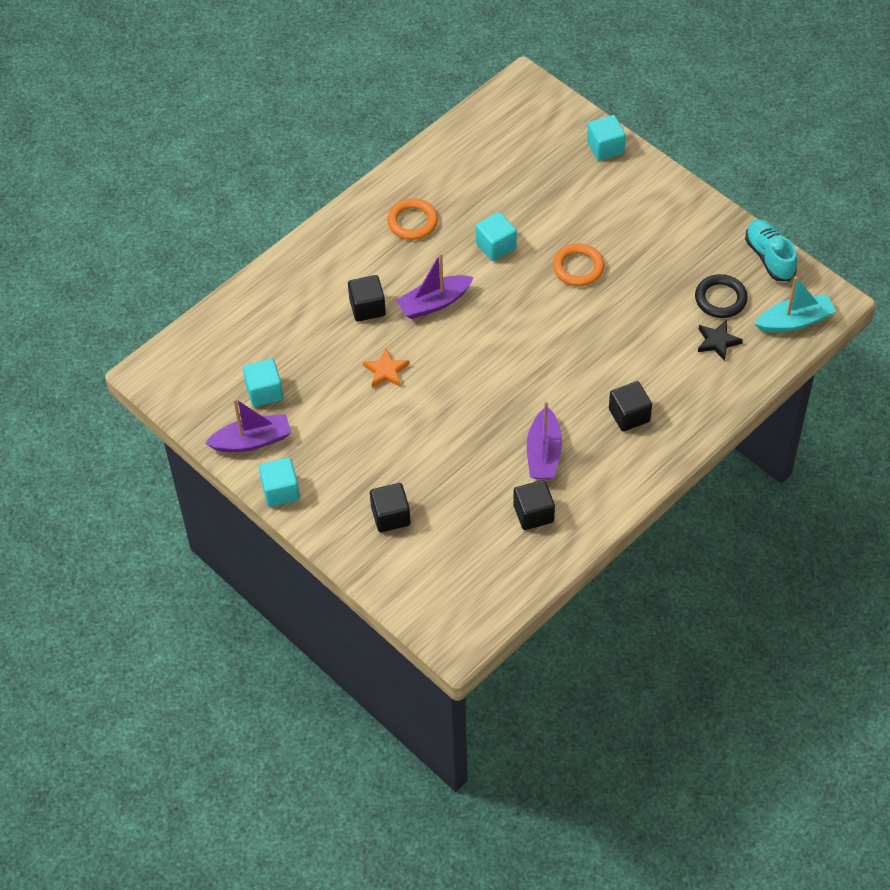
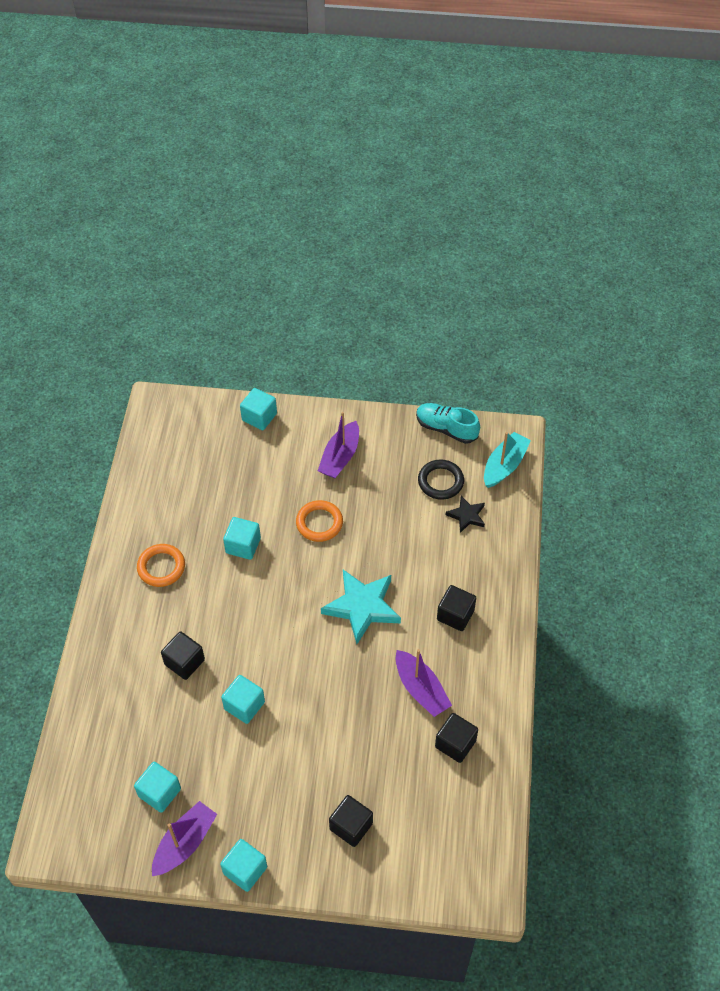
camera: 40 degrees left, 0 degrees up
(386, 371) = (244, 705): orange star -> turquoise cube
(434, 303) = (234, 623): purple boat -> purple boat (340, 457)
(553, 358) = (362, 607): none -> turquoise star

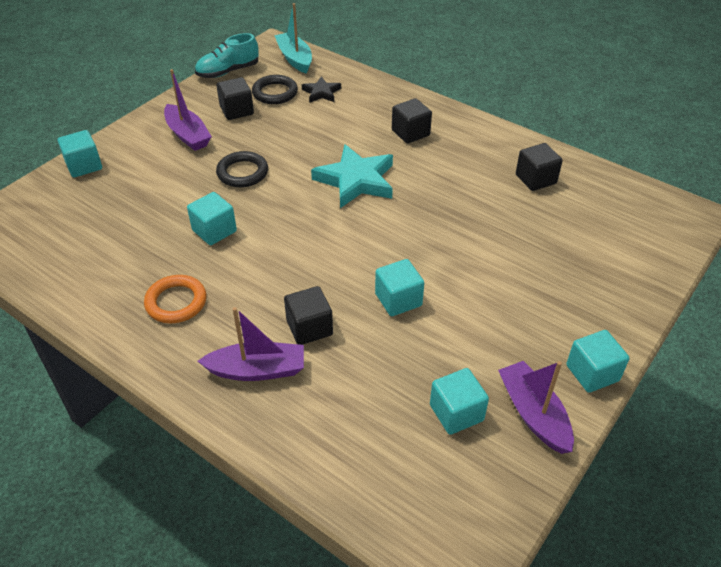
camera: 60 degrees left, 10 degrees down
(319, 523) = (242, 173): orange ring -> black ring
(351, 826) = (582, 274): black cube -> black cube (237, 110)
(421, 689) = (468, 178): purple boat -> purple boat (257, 370)

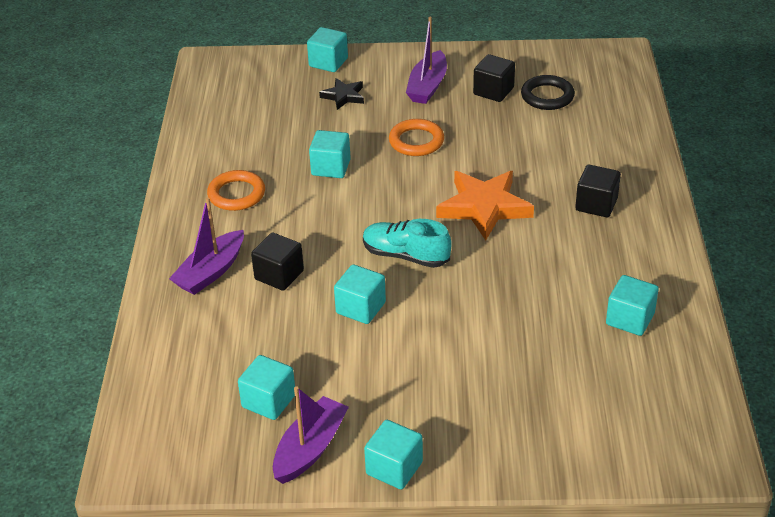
camera: 55 degrees right, 5 degrees down
(228, 72) = (542, 54): turquoise shoe -> turquoise shoe (405, 255)
(242, 173) = (416, 141): black ring -> orange ring
(257, 370) = (211, 272): purple boat -> purple boat turned 75 degrees clockwise
(295, 59) = (616, 78): turquoise boat -> none
(321, 92) = (585, 121): black star -> black star (343, 96)
(356, 180) = (484, 207): turquoise star -> orange star
(535, 179) = (630, 319): black cube -> turquoise cube

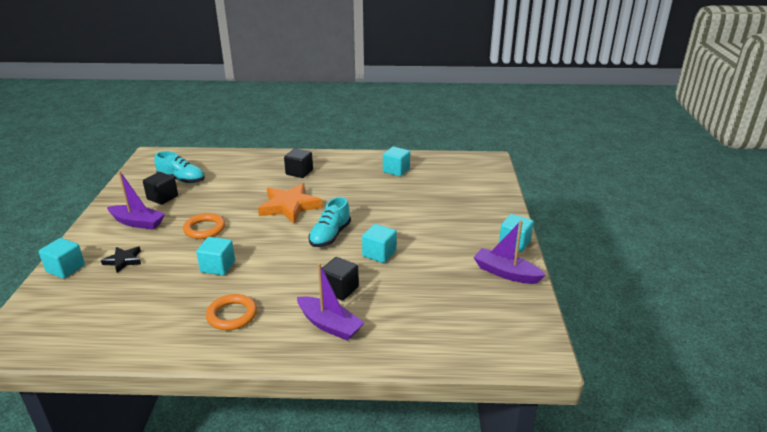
camera: 90 degrees left, 10 degrees down
(268, 401) = (467, 291): turquoise cube -> none
(547, 96) = (182, 180): black ring -> turquoise shoe

